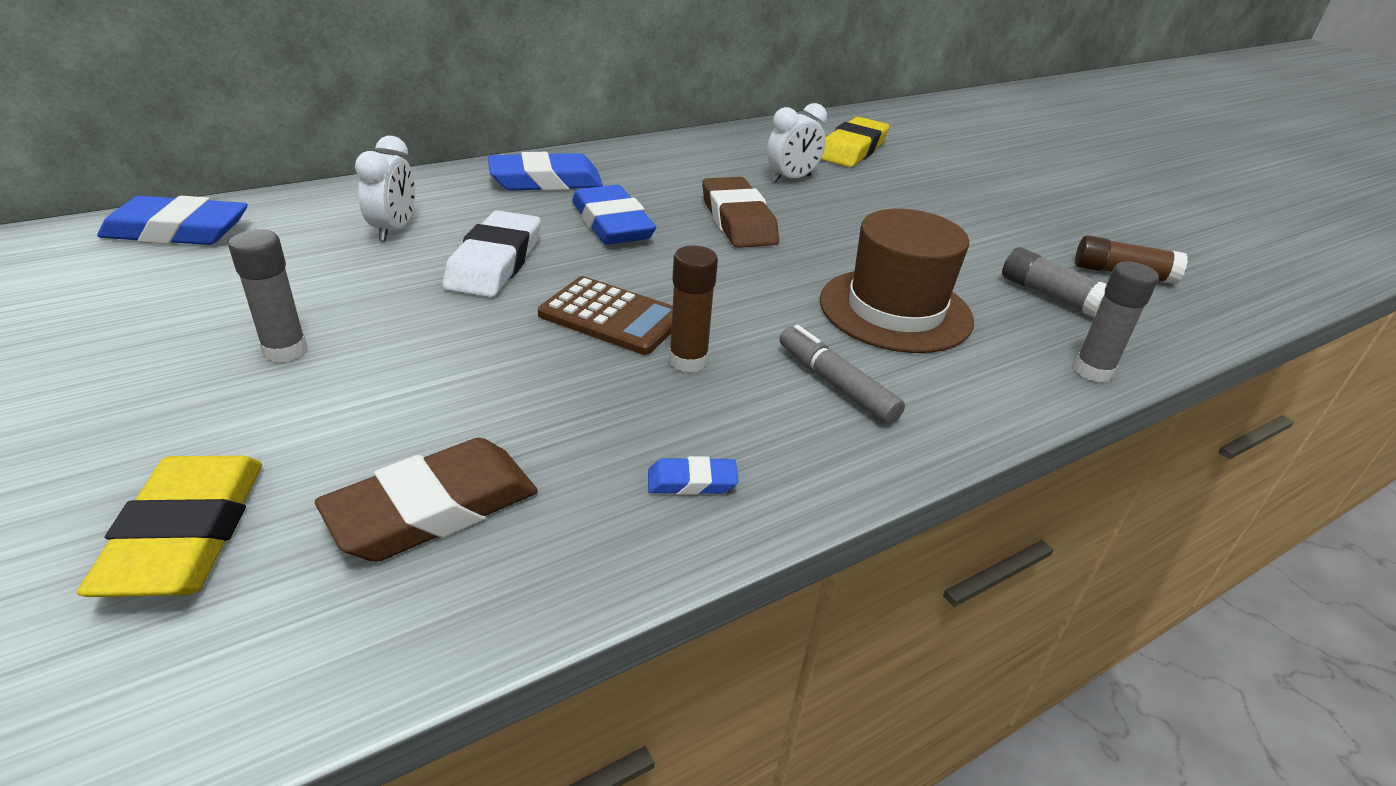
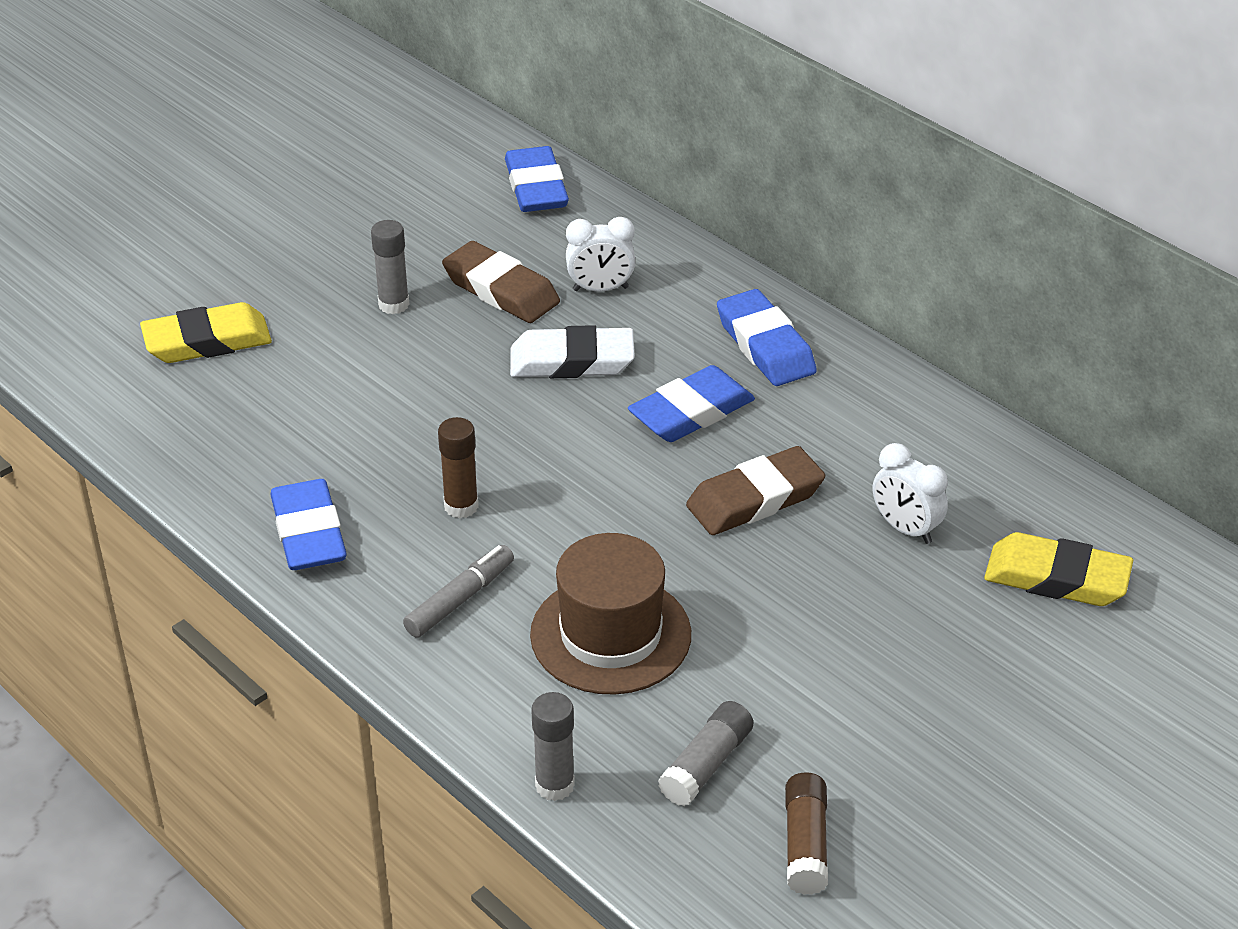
camera: 80 degrees right, 5 degrees up
(433, 509) = (251, 424): brown eraser -> brown eraser (501, 290)
(611, 317) = (511, 450): brown calculator -> none
(692, 482) = (309, 533): blue eraser -> blue eraser, size x2.08

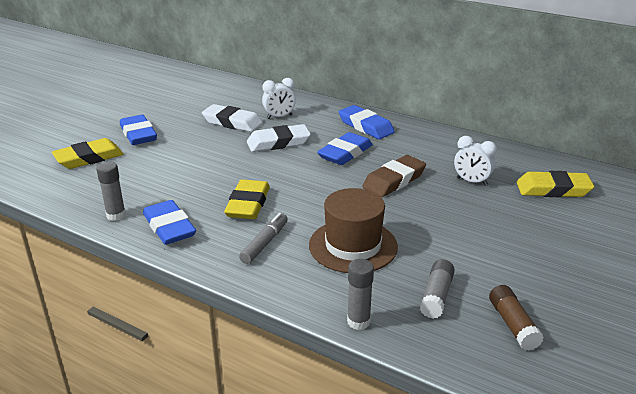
camera: 15 degrees left, 10 degrees down
(393, 304) = (181, 133): grey glue stick -> grey glue stick (116, 215)
(461, 506) = (248, 204): brown glue stick -> yellow eraser
(501, 290) = (232, 122): brown eraser -> white eraser
(536, 187) = (233, 88): blue eraser -> blue eraser (138, 134)

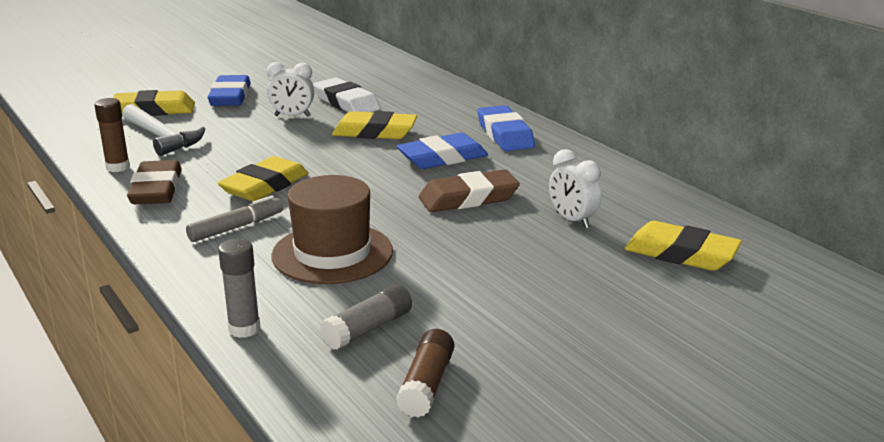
camera: 25 degrees right, 5 degrees down
(116, 215) = (118, 167): grey glue stick -> brown glue stick
(123, 181) = (162, 137): none -> white hammer
(169, 227) = (156, 189): blue eraser -> brown eraser
(278, 143) = (375, 132): white eraser -> yellow eraser
(279, 117) = (409, 106): white clock -> white clock (292, 116)

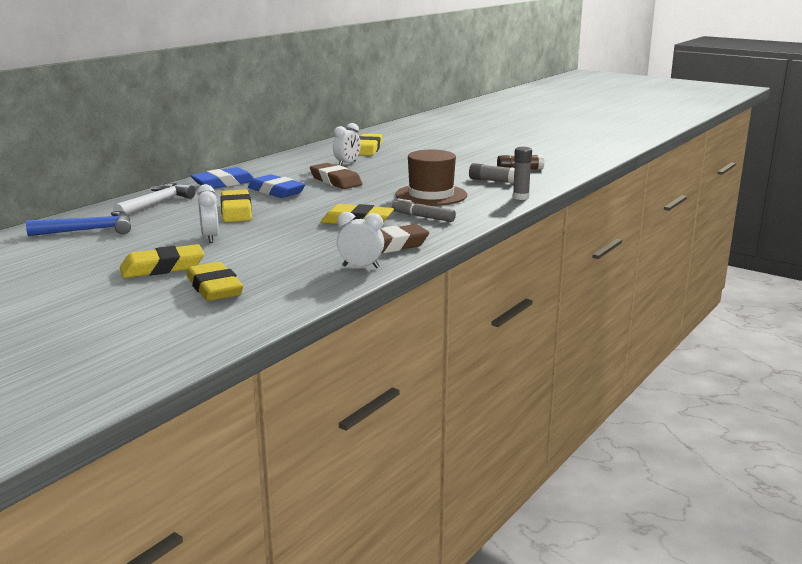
camera: 110 degrees left, 5 degrees down
(118, 167) = (361, 267): brown glue stick -> white clock
(162, 137) = (287, 268): white hammer -> white hammer (156, 203)
(230, 96) = (162, 268): blue eraser -> yellow eraser
(346, 103) = (168, 227): white eraser -> none
(371, 77) = (89, 230): none -> blue hammer

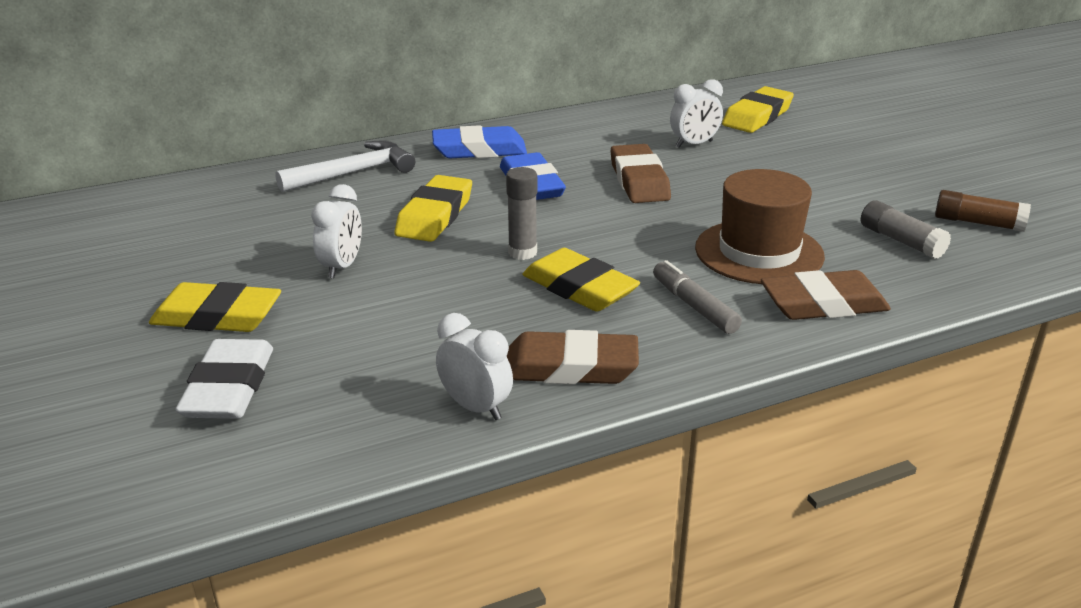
camera: 30 degrees right, 10 degrees up
(89, 230) = (221, 208): blue hammer -> none
(214, 288) = (229, 388): yellow eraser -> white eraser
(482, 206) = (823, 304): none -> brown eraser
(520, 197) = (916, 299): grey glue stick -> grey glue stick (522, 252)

